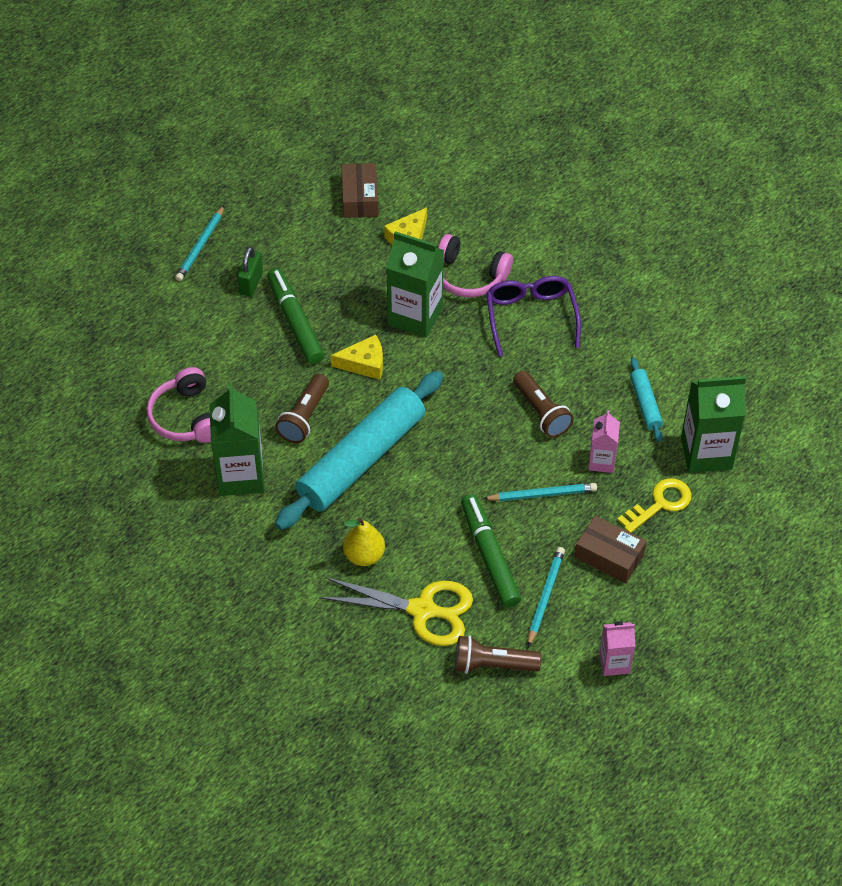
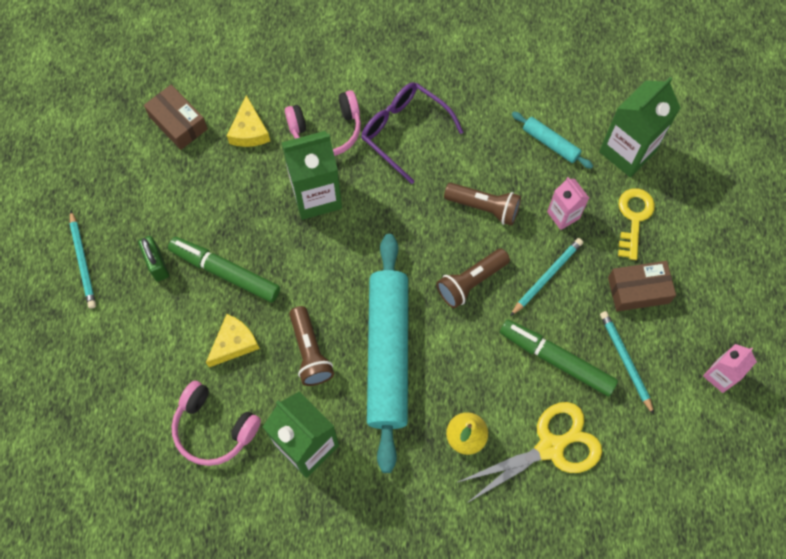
camera: 40 degrees left, 15 degrees up
(364, 363) = (314, 268): yellow cheese -> yellow cheese (234, 343)
(492, 664) = (640, 450): brown flashlight -> brown flashlight (470, 282)

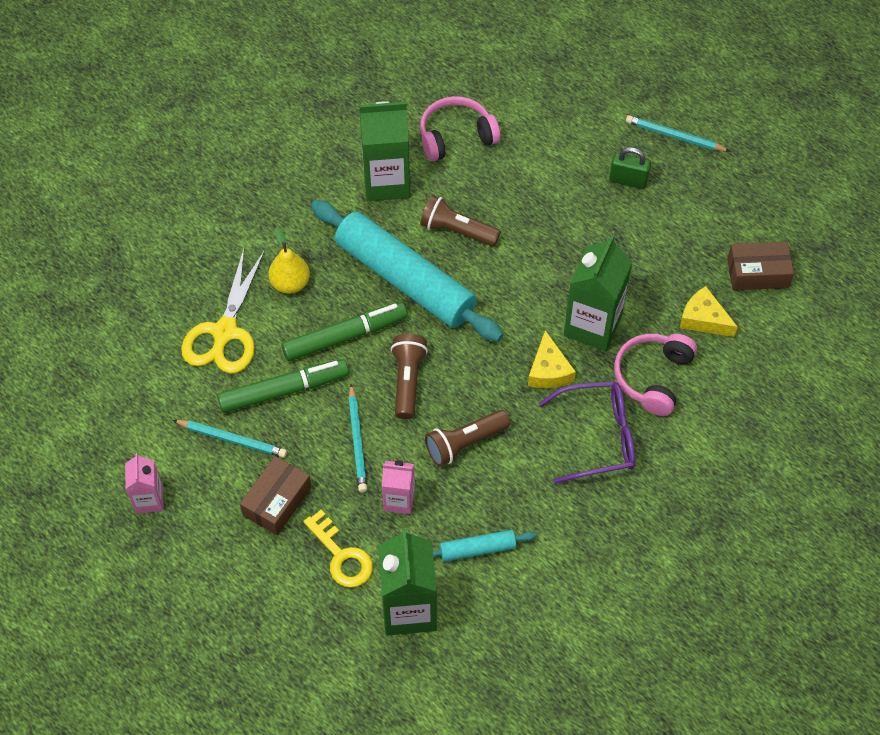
camera: 130 degrees right, 10 degrees down
(225, 272) = (579, 219): green marker -> green marker (345, 336)
(234, 343) = (511, 188): yellow cheese -> yellow cheese (549, 370)

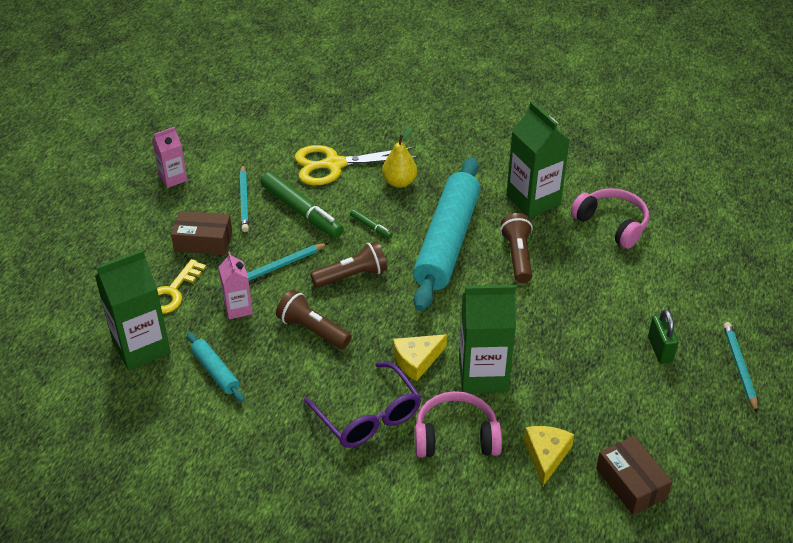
camera: 65 degrees right, 15 degrees down
(345, 336) = (371, 227): green marker -> green marker, size x0.46

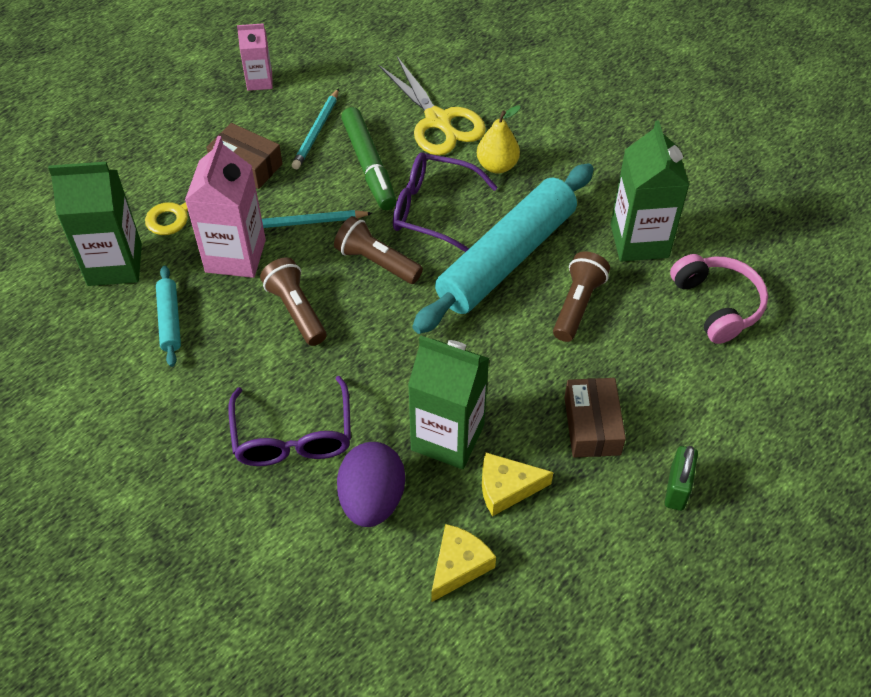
camera: 25 degrees right, 10 degrees up
(238, 308) = (235, 256): pink carton -> pink carton, size x1.77
(334, 165) = (438, 121): yellow scissors -> yellow scissors turned 135 degrees counterclockwise
(352, 276) = (376, 262): brown flashlight -> brown flashlight turned 150 degrees counterclockwise
(371, 227) = (432, 210): green marker -> purple glasses
(417, 360) = (385, 390): yellow cheese -> yellow cheese (506, 488)
(456, 436) = (372, 499): pink headphones -> purple egg
(631, 483) = (536, 643): brown box -> brown box (592, 425)
(739, 367) = (764, 552): turquoise pencil -> none

